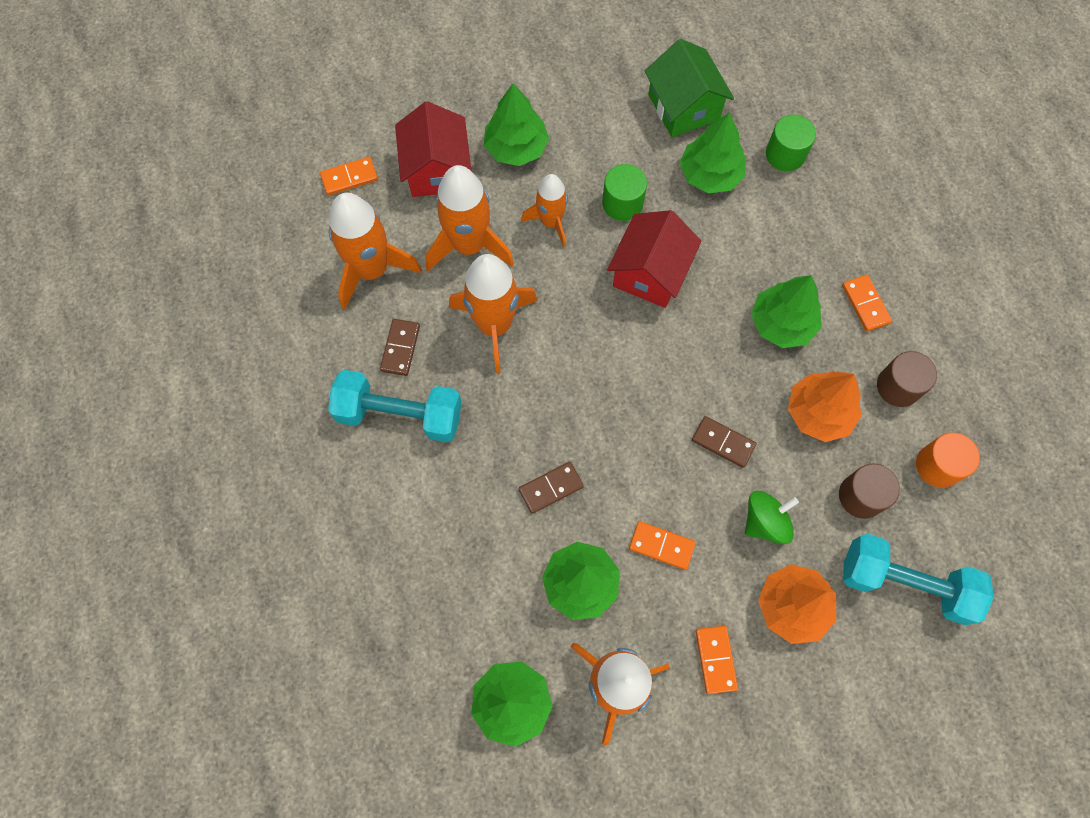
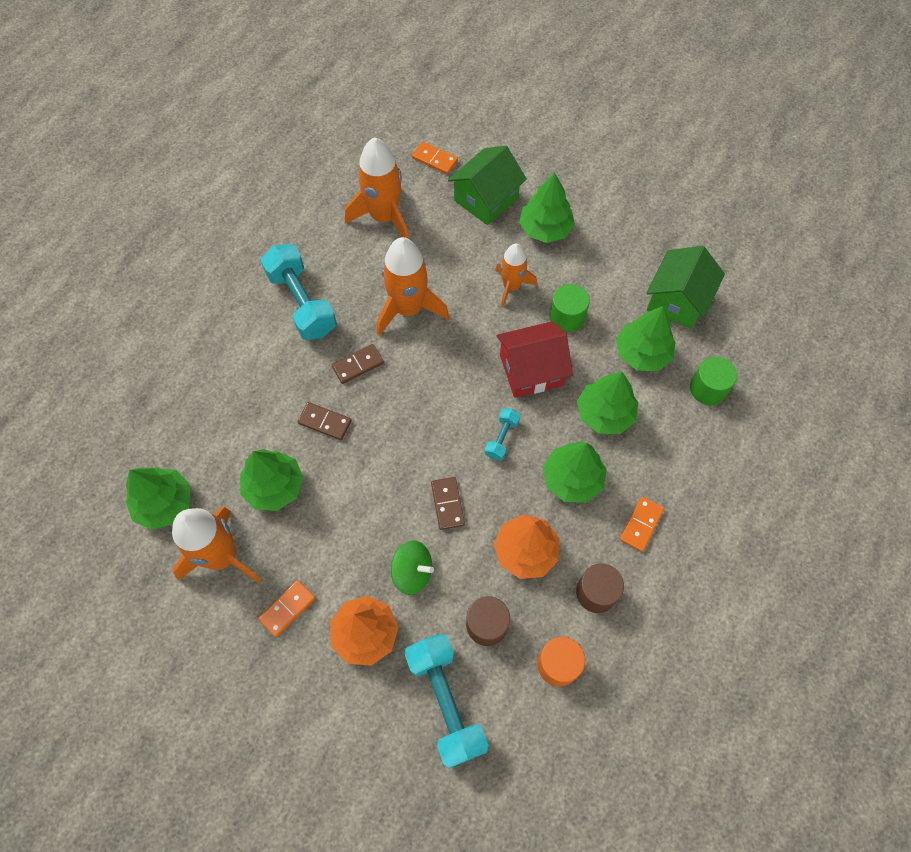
camera: 50 degrees right, 5 degrees down
(400, 348) = (346, 270): brown domino -> brown domino (358, 365)
(437, 169) = (486, 199): red house -> green house
(469, 245) = (450, 254): orange rocket -> none
(661, 546) = (340, 517): orange domino -> none
(696, 349) = (502, 438): none -> turquoise dumbbell
(742, 249) = (605, 413): none -> green tree

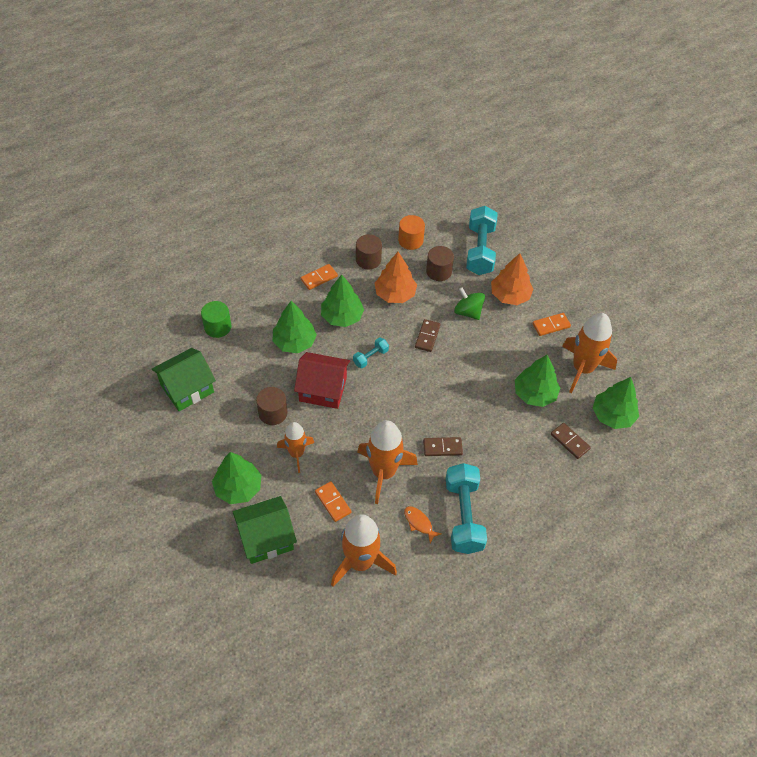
camera: 155 degrees left, 10 degrees down
(325, 422) = (484, 419): brown domino -> brown domino (570, 441)
(345, 276) = (419, 523): none -> orange fish
(434, 159) = (285, 600): orange domino -> orange domino (333, 502)
(566, 317) = (273, 413): green cylinder -> brown cylinder
(642, 353) = (241, 366): green tree -> none

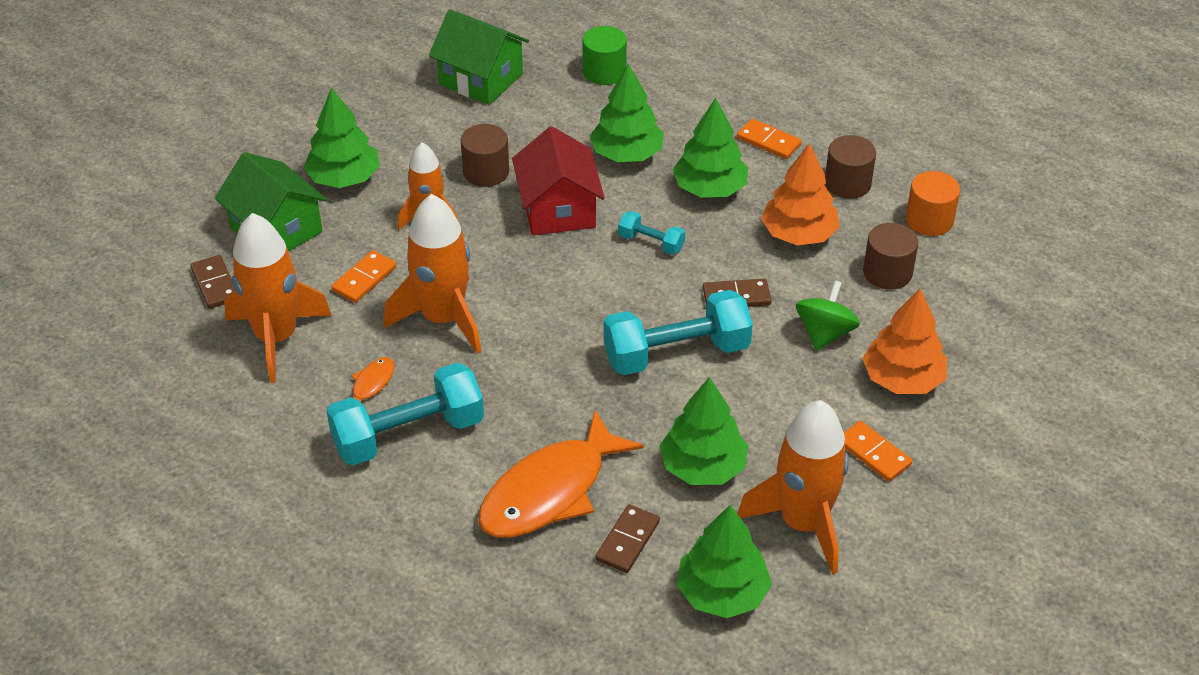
camera: 70 degrees right, 10 degrees down
(442, 447) = (525, 374): brown domino -> brown domino (215, 284)
(480, 250) = (978, 312): turquoise dumbbell -> turquoise dumbbell (676, 353)
(527, 463) = (550, 491): none -> orange fish

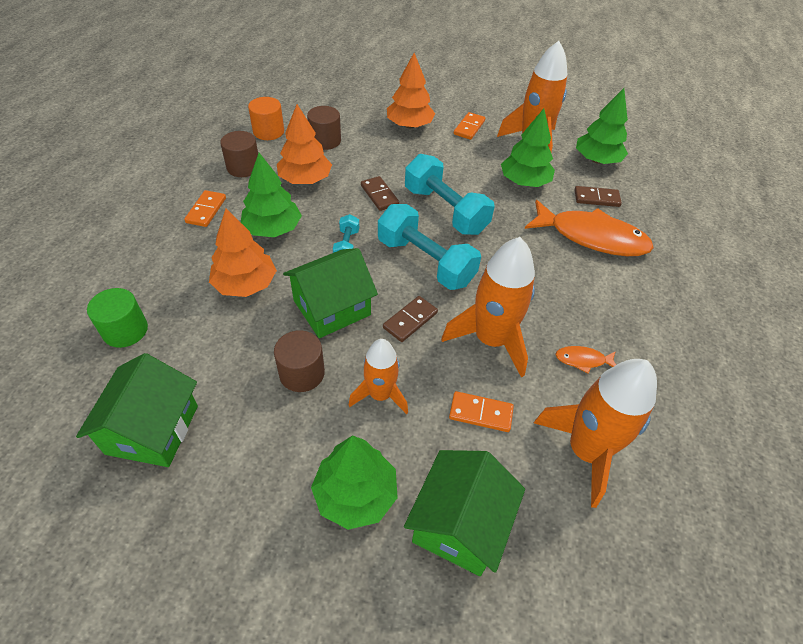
camera: 115 degrees left, 5 degrees up
(215, 284) = (561, 544): brown domino -> brown domino (410, 320)
(408, 434) = (607, 320): turquoise dumbbell -> turquoise dumbbell (425, 262)
(558, 209) = (332, 308): red house -> green house
(626, 154) = (245, 284): green tree -> orange tree
(824, 333) = (390, 156): green spinning top -> none

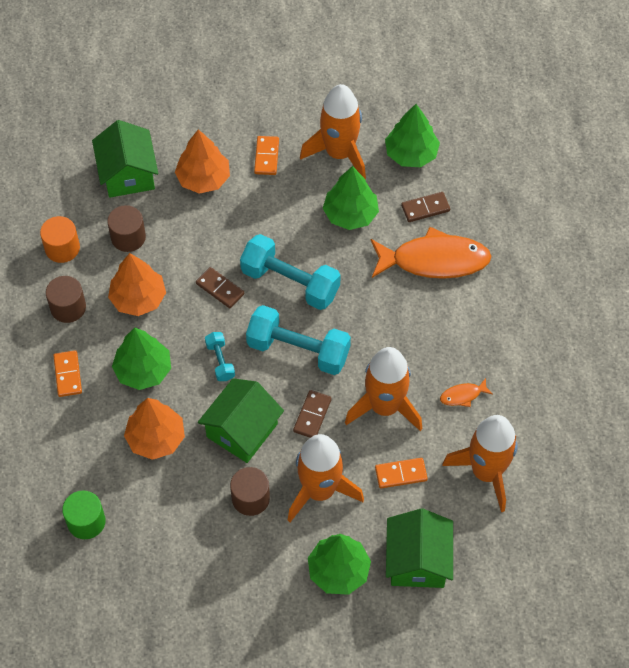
camera: 20 degrees left, 10 degrees up
(152, 429) = (167, 588): green house -> green house (128, 174)
(380, 395) = (319, 491): orange rocket -> orange rocket, size x1.62

